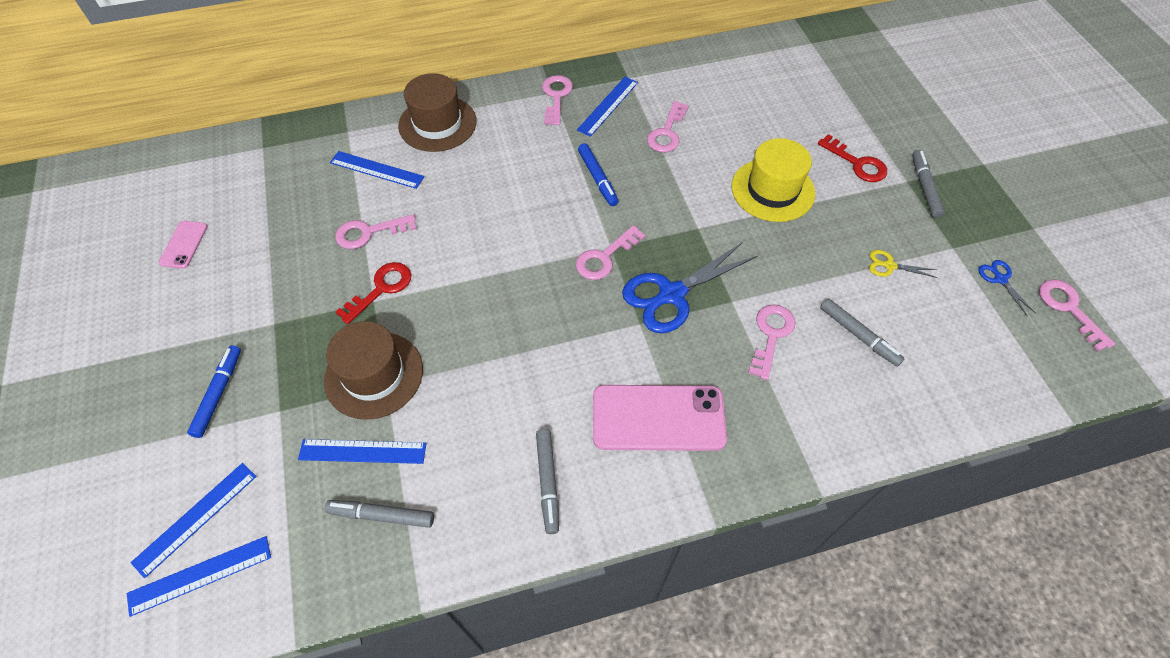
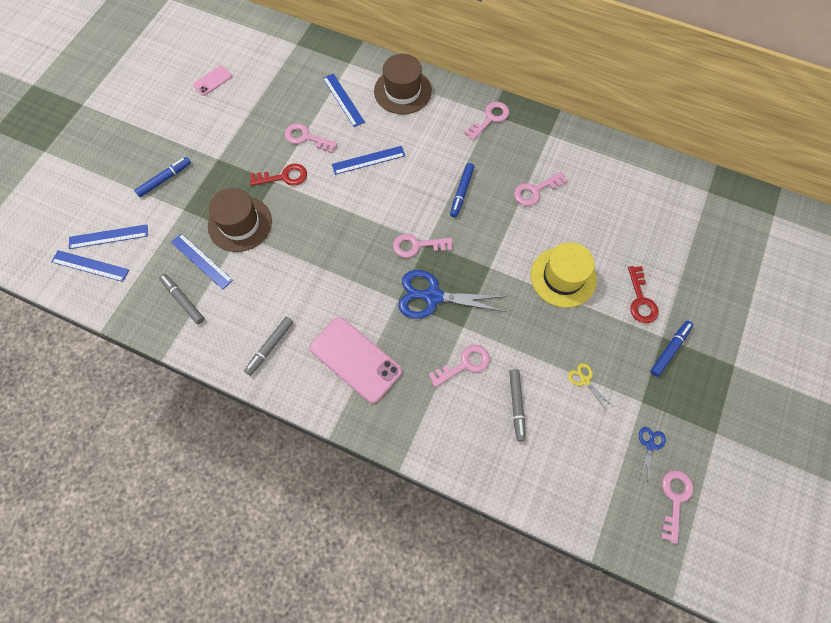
camera: 40 degrees right, 10 degrees up
(608, 106) = (516, 147): blue ruler -> blue ruler (368, 160)
(924, 187) = (669, 349): grey marker -> blue marker

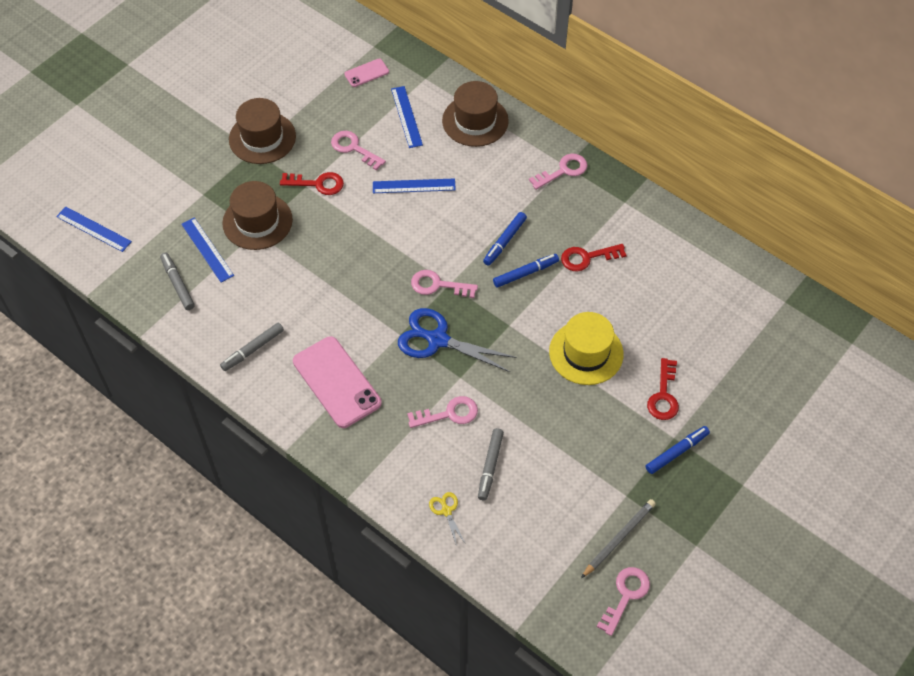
camera: 15 degrees right, 10 degrees down
(108, 236) = (119, 204): blue ruler -> none
(164, 179) = (192, 159): blue marker -> blue marker (525, 273)
(212, 81) = (271, 67): pink phone -> pink phone (366, 73)
(222, 146) = (262, 138): none -> brown hat
(535, 191) = (587, 258): pink key -> red key
(585, 380) = (572, 460): yellow scissors -> yellow scissors (446, 511)
(650, 445) = (619, 539): blue scissors -> grey pencil

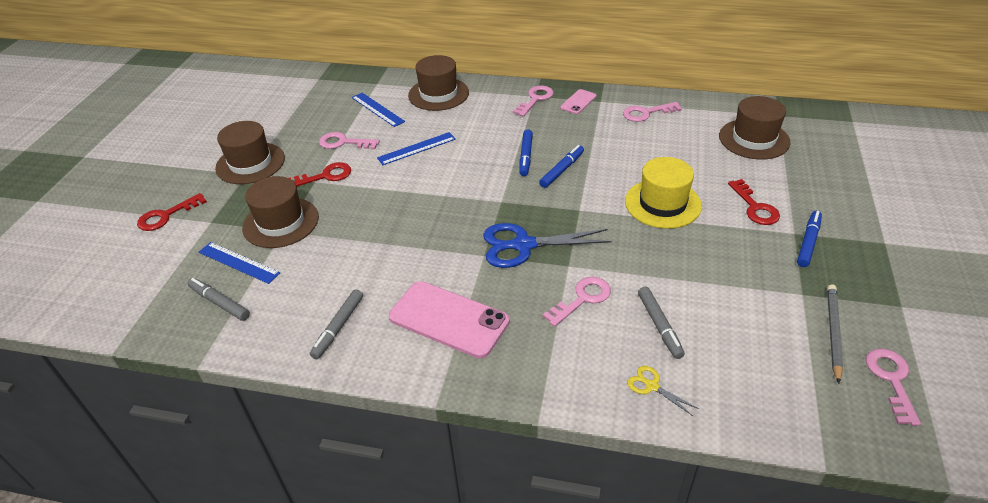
camera: 25 degrees left, 15 degrees down
(93, 229) = (96, 291): blue ruler -> none
(366, 73) = (323, 95): pink phone -> pink phone (578, 102)
(438, 285) = (491, 206): pink key -> pink key (646, 113)
(587, 258) = (603, 143): red key -> red key (166, 216)
(732, 320) = (754, 139): none -> brown hat

